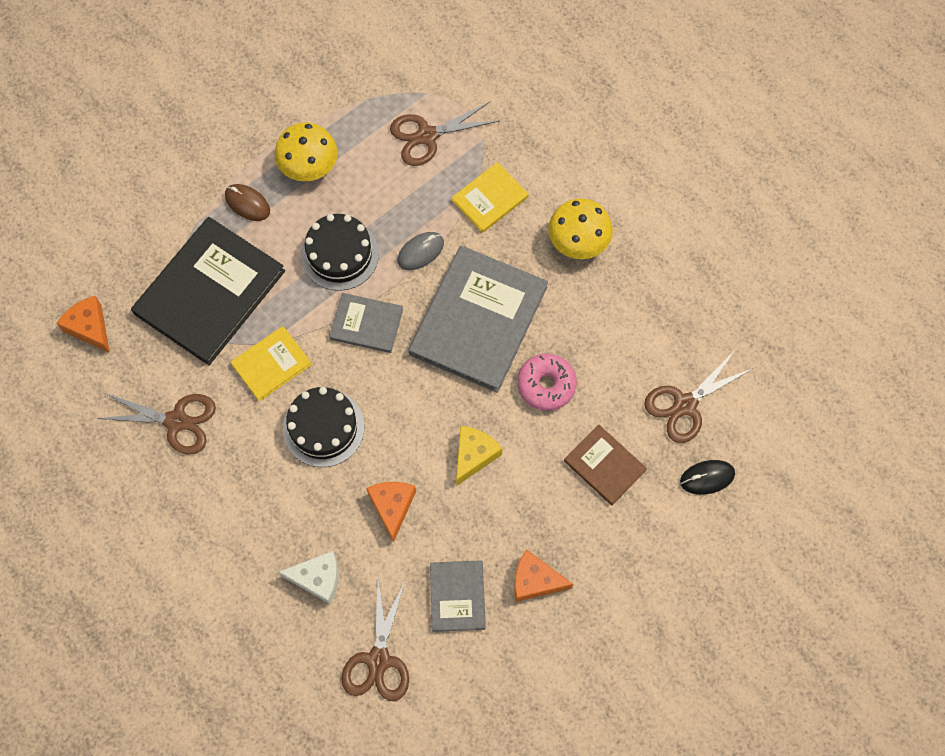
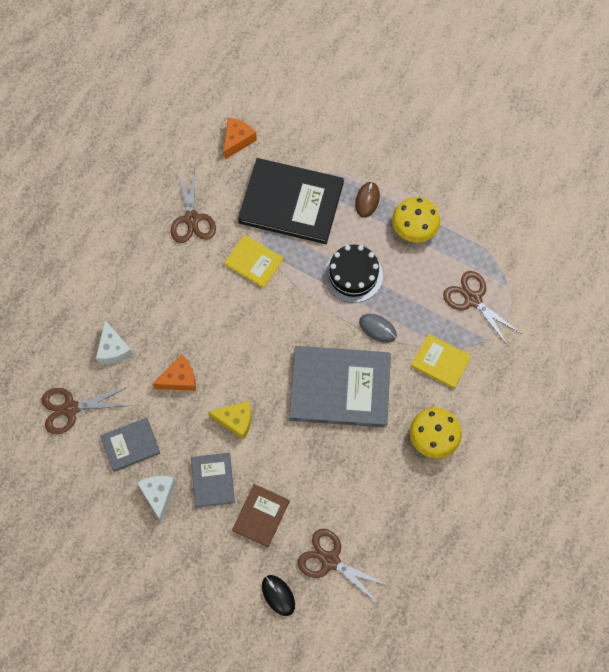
camera: 70 degrees right, 0 degrees up
(323, 428) = (220, 313): black cake -> none
(366, 324) = (307, 312): grey book -> grey book (212, 480)
(535, 581) = (158, 494): orange cheese -> white cheese
(546, 385) = (308, 453): pink donut -> none

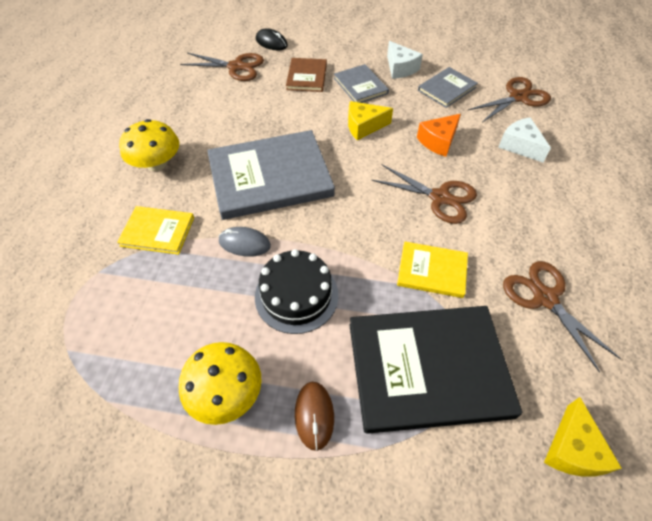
camera: 160 degrees right, 15 degrees down
(237, 140) = (572, 449): orange cheese -> yellow cheese
(473, 299) = (120, 315): brown scissors -> brown scissors (439, 197)

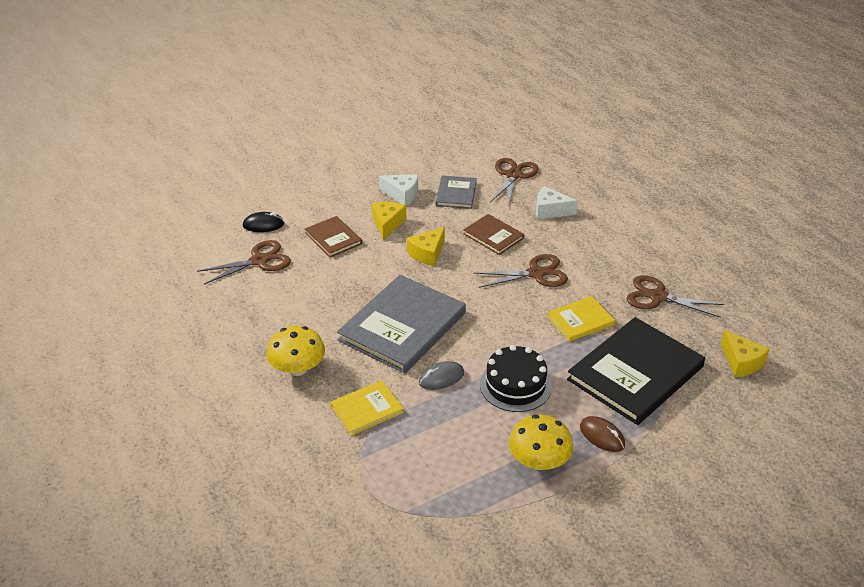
camera: 40 degrees left, 15 degrees down
(360, 86) = (387, 224): grey book -> yellow cheese
(438, 141) = (493, 236): orange cheese -> brown book

